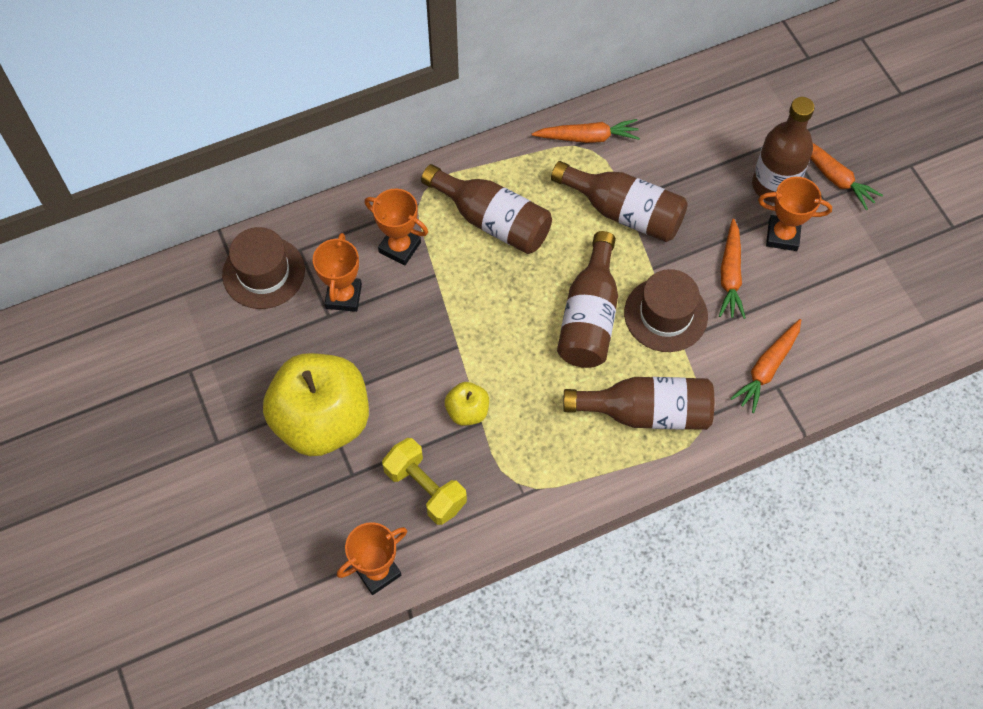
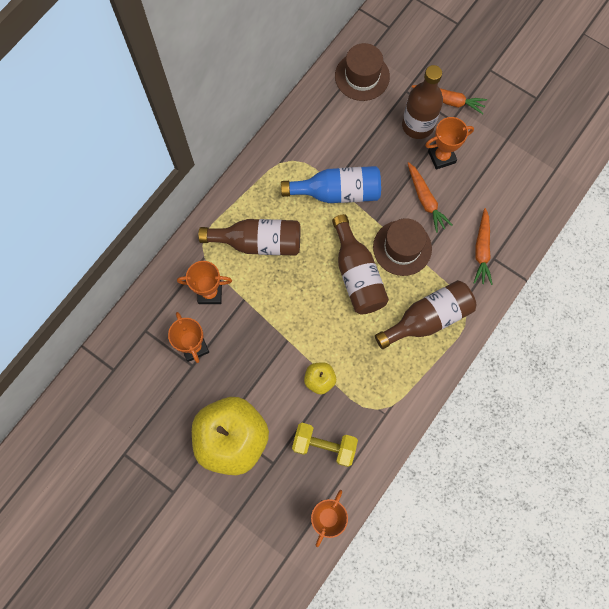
camera: 30 degrees left, 10 degrees up
(263, 272) = (131, 359): brown hat -> brown hat (362, 76)
(587, 137) = (284, 153): orange carrot -> none
(624, 212) = (337, 192): brown bottle -> blue bottle

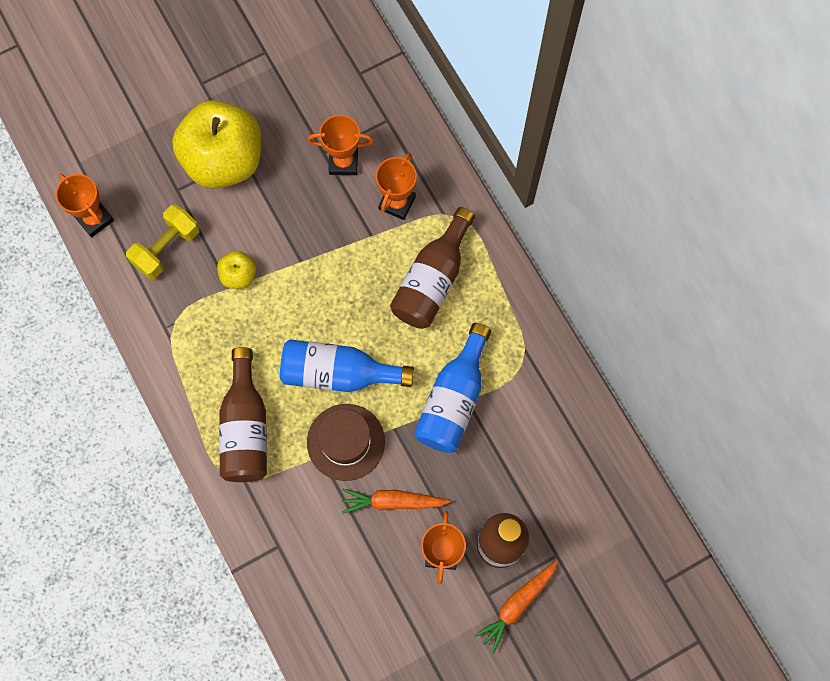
camera: 115 degrees right, 0 degrees up
(357, 274) = (338, 373): brown bottle -> blue bottle
(362, 76) = (602, 508): brown hat -> none
(481, 250) = (296, 537): orange carrot -> none

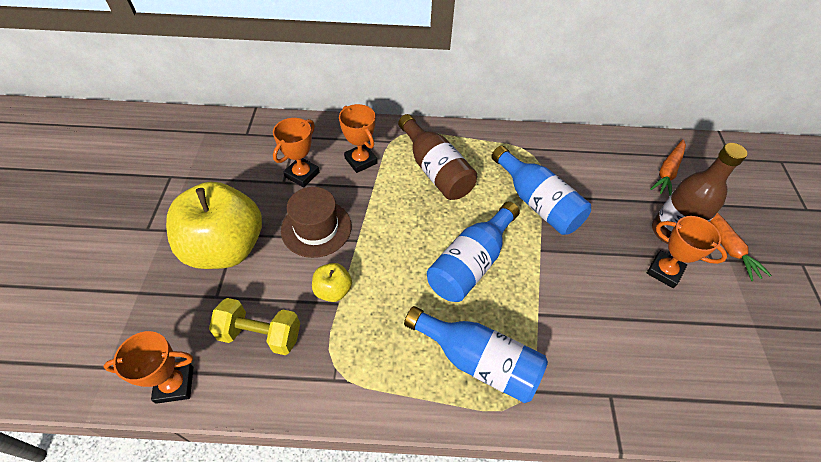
camera: 60 degrees left, 20 degrees down
(167, 248) = (260, 335): yellow dumbbell -> yellow dumbbell turned 60 degrees counterclockwise
(246, 428) = (478, 361): brown bottle -> blue bottle
(346, 442) = (534, 289): brown hat -> brown hat (316, 228)
(393, 502) = (605, 282): orange carrot -> orange carrot (667, 172)

